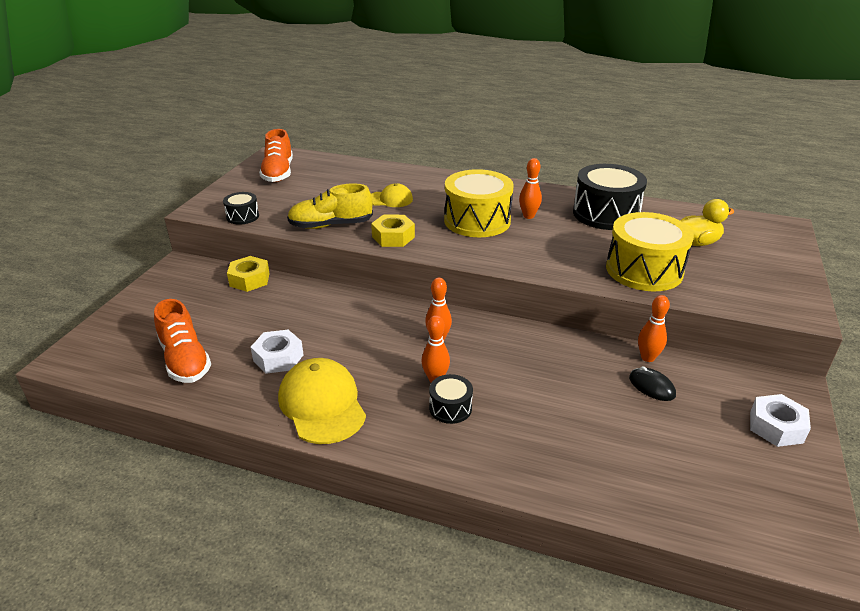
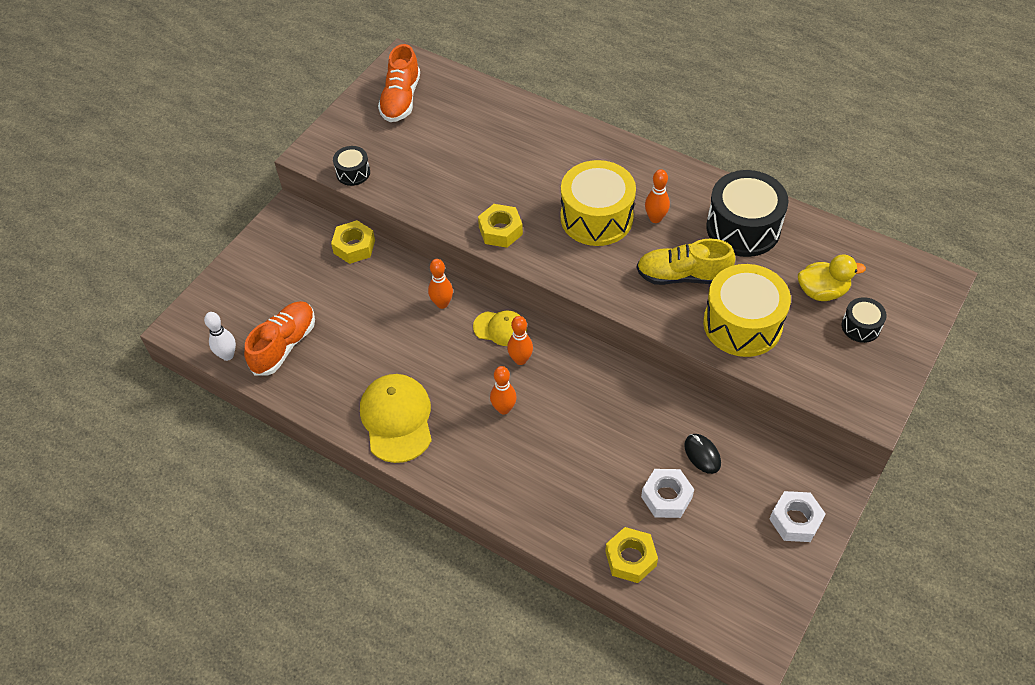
camera: 15 degrees right, 20 degrees up
(120, 376) = (227, 355): none -> white bowling pin
(185, 360) = (284, 345): orange shoe -> orange shoe turned 135 degrees counterclockwise
(278, 358) = (367, 357): white nut -> white nut (666, 497)
(331, 225) = (440, 201): yellow shoe -> yellow shoe (683, 276)
(390, 199) = (513, 166): yellow cap -> yellow cap (500, 328)
(450, 408) = (508, 444): black drum -> black drum (861, 326)
(630, 492) = (630, 558): none -> yellow nut
(647, 357) = (715, 419): orange bowling pin -> orange bowling pin (442, 303)

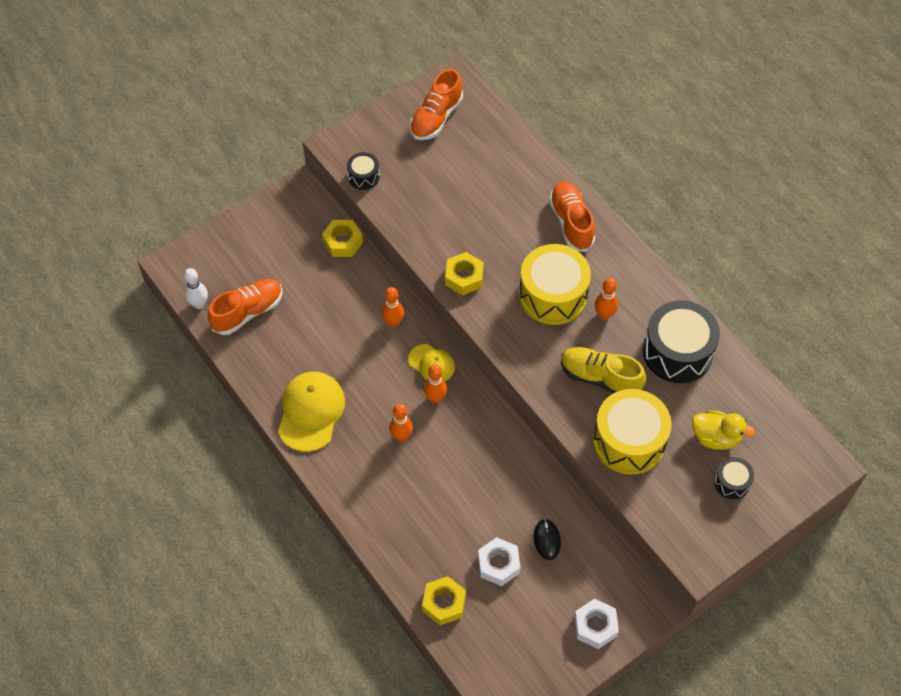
camera: 20 degrees right, 5 degrees up
(580, 149) = (571, 223): none -> orange shoe

